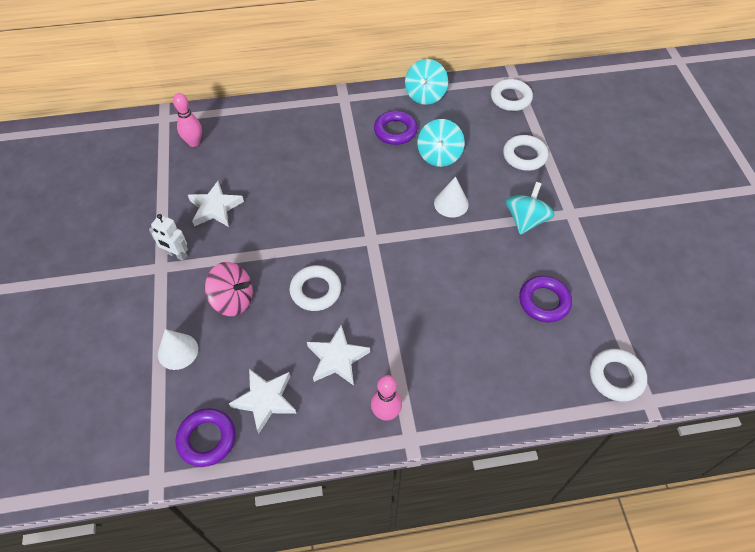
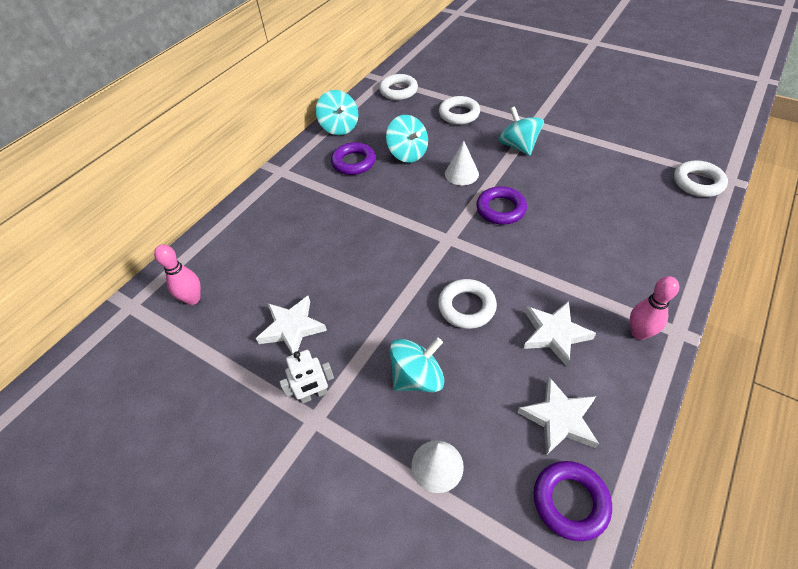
camera: 45 degrees left, 5 degrees down
(233, 300) = (417, 377): pink spinning top -> turquoise spinning top
(544, 301) = (601, 179): purple ring -> purple ring (500, 209)

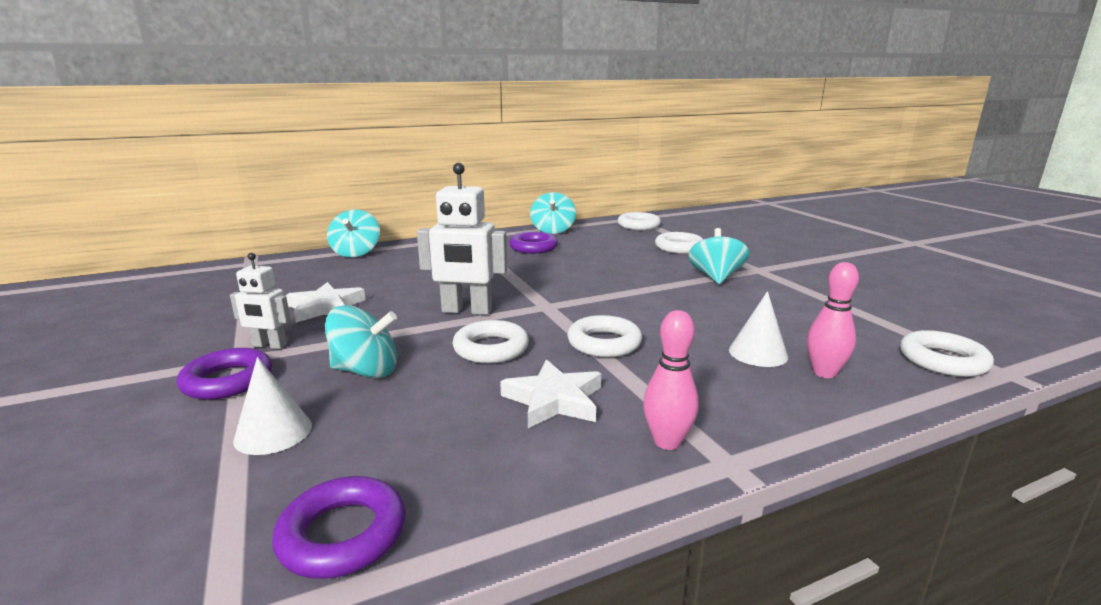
camera: 30 degrees right, 30 degrees down
(193, 299) = (291, 272): pink bowling pin -> pink bowling pin (824, 373)
(402, 274) = (466, 311): none -> white robot
(408, 153) = (590, 255): turquoise spinning top -> turquoise spinning top (356, 253)
(461, 174) = (625, 277): white cone -> white cone (758, 353)
(500, 209) = (632, 305): purple ring -> purple ring (228, 381)
(525, 261) = (604, 343): none -> white ring
(559, 419) = (450, 462): white star -> none

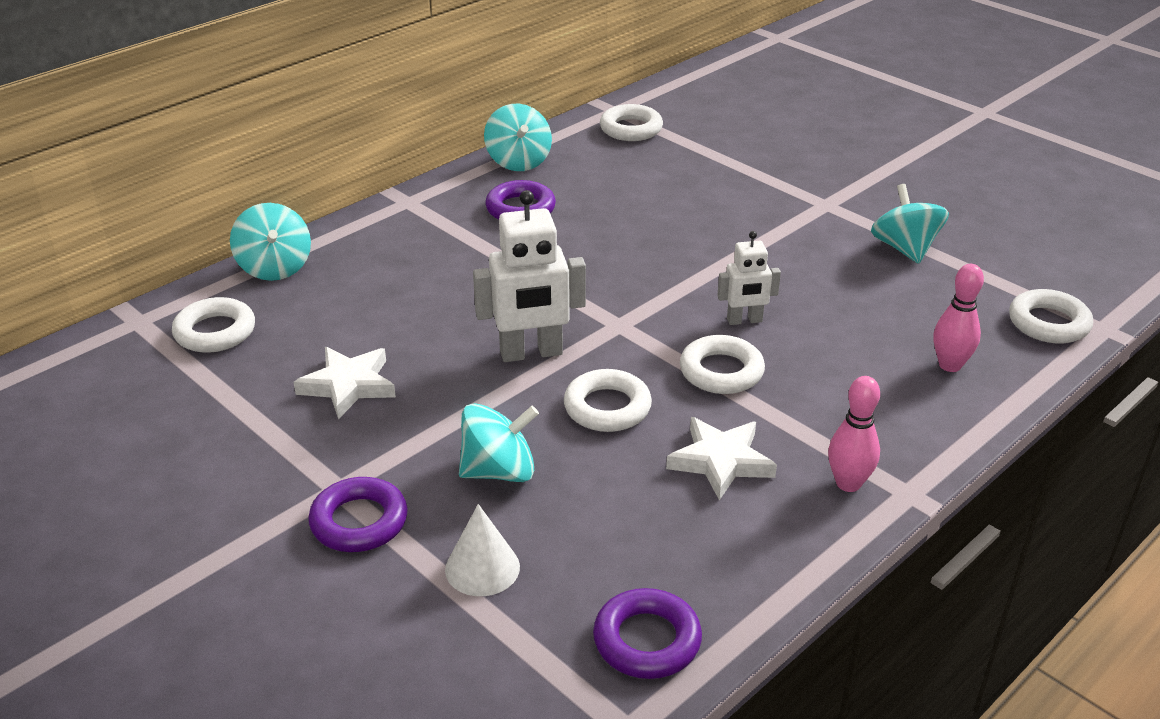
camera: 20 degrees left, 15 degrees up
(269, 346) = (348, 462): white robot -> white robot (744, 320)
(679, 248) = (711, 174): white ring -> white ring (215, 332)
(715, 277) = (784, 230): turquoise spinning top -> turquoise spinning top (905, 249)
(758, 353) = (880, 351): white cone -> none

